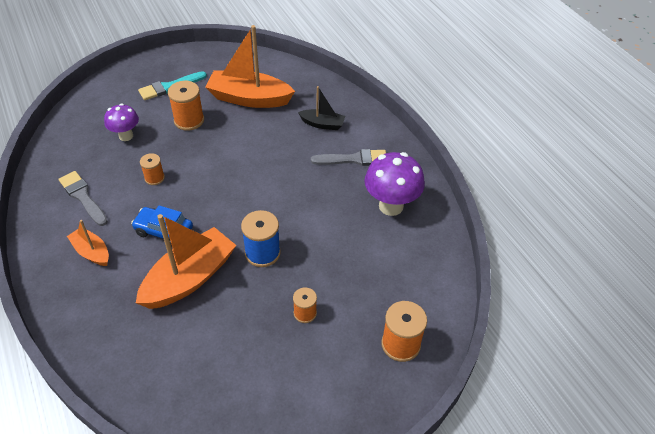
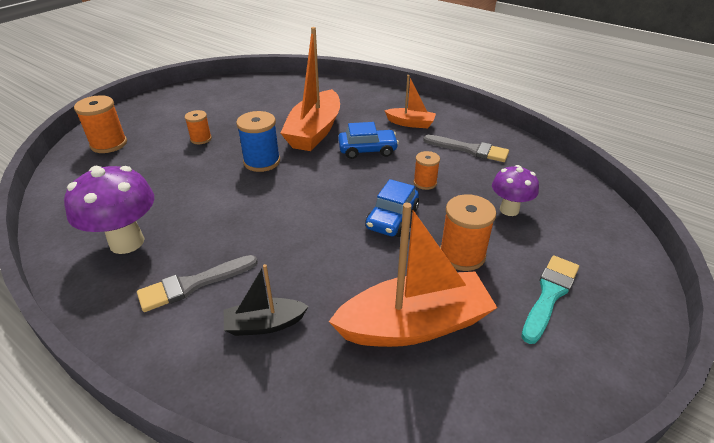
camera: 155 degrees right, 10 degrees down
(205, 158) = (392, 218): none -> blue car

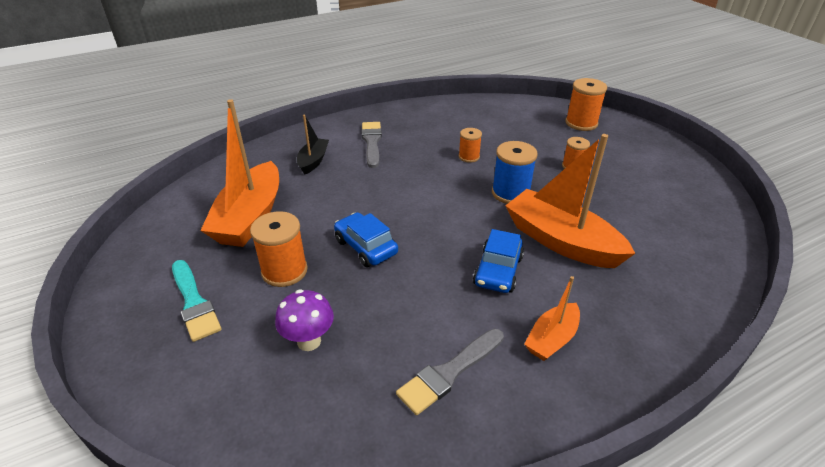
camera: 115 degrees right, 0 degrees up
(127, 242) = (434, 124): purple mushroom -> none
(425, 183) = (404, 293): orange spool -> orange spool (469, 157)

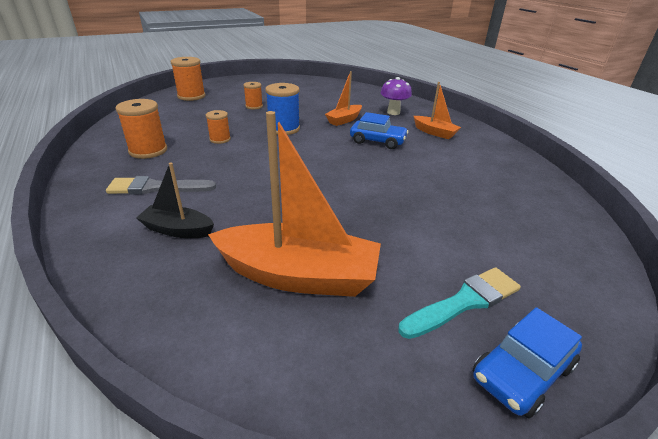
camera: 90 degrees left, 5 degrees down
(284, 271) = (396, 238): orange spool -> orange spool (148, 151)
(309, 341) = (479, 218): purple mushroom -> purple mushroom (393, 112)
(365, 247) = (354, 192): blue car -> blue car (522, 372)
(449, 372) = (477, 163): grey brush -> none
(561, 241) = (344, 120): orange boat -> orange boat, size x0.52

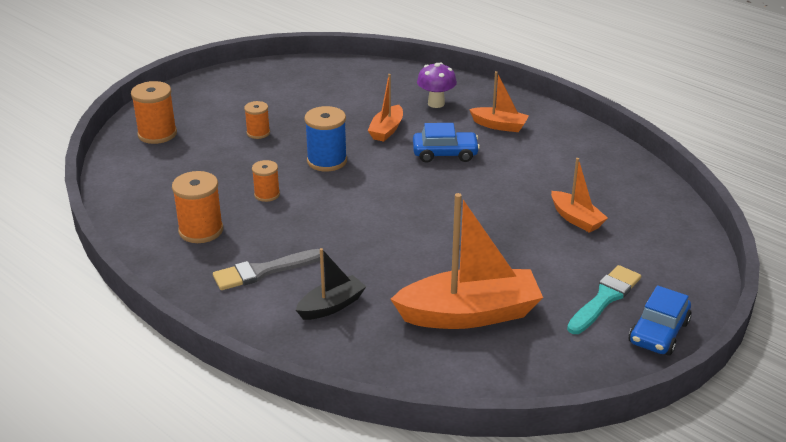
camera: 20 degrees left, 0 degrees up
(178, 230) = (331, 306): black boat -> black boat turned 150 degrees clockwise
(468, 212) = (576, 219): none -> orange boat

